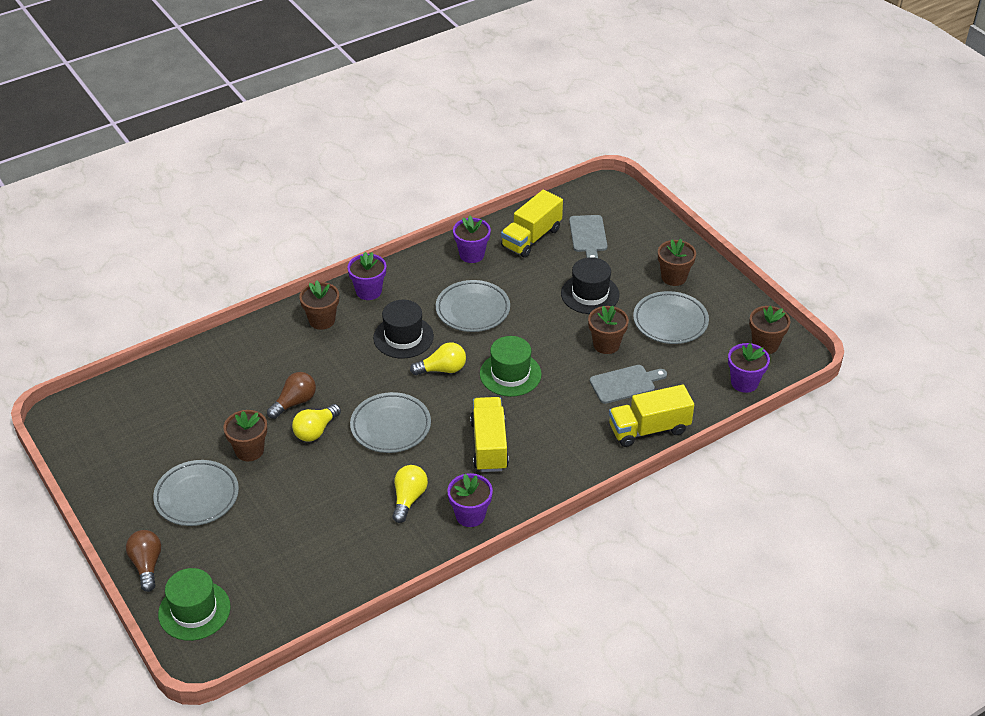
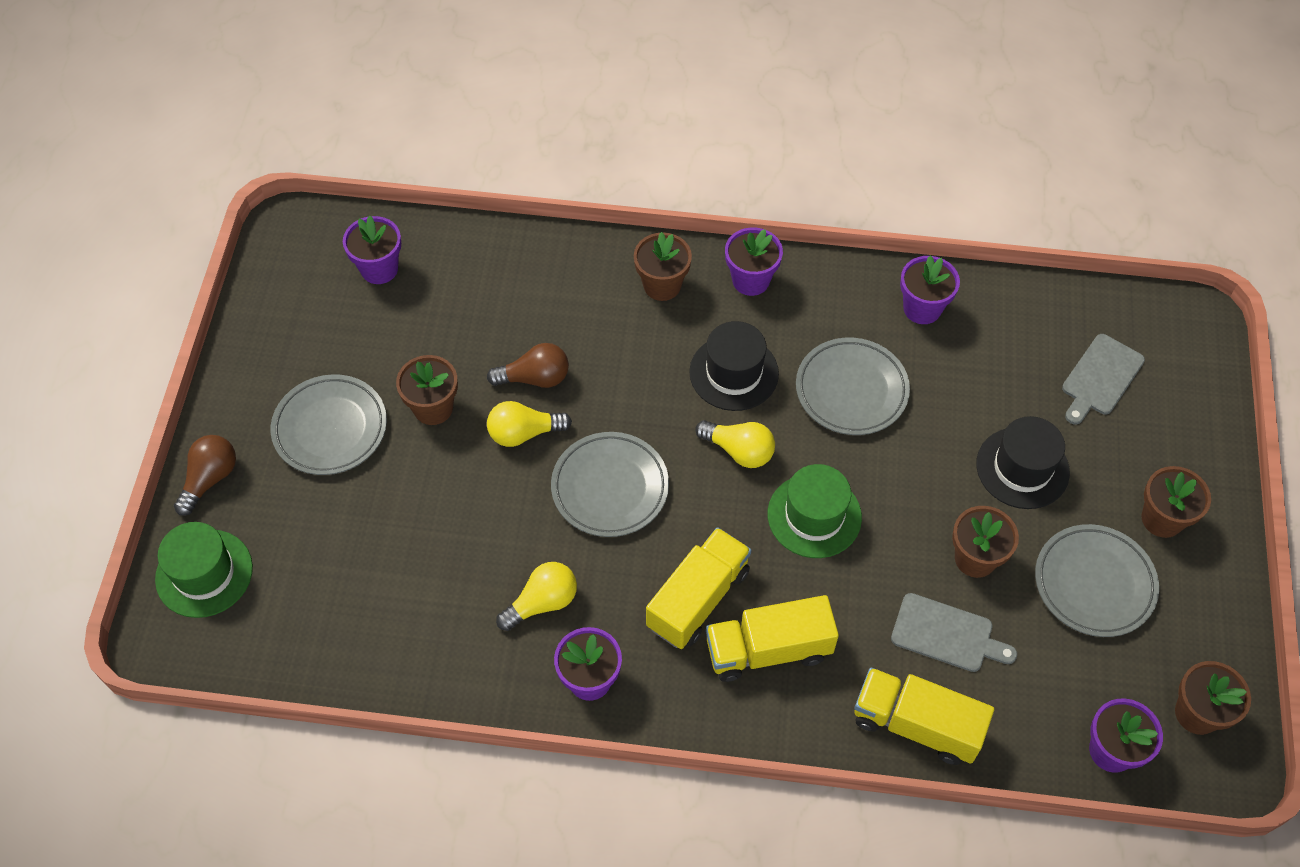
camera: 40 degrees right, 15 degrees up
(142, 405) = (379, 269): none -> purple flower pot
(531, 238) = (1021, 332): yellow truck -> yellow truck (768, 650)

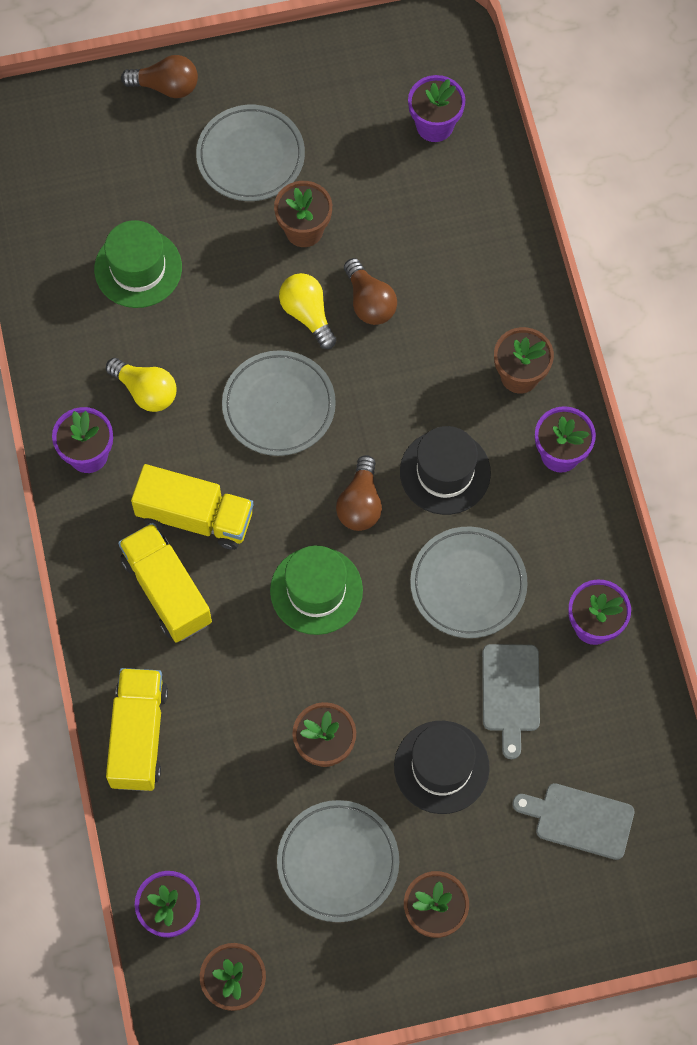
camera: 70 degrees right, 10 degrees up
(204, 573) = (78, 122): green hat -> green hat (138, 268)
(739, 451) = (360, 504): yellow light bulb -> brown light bulb
(946, 634) = (236, 740): grey cutting board -> grey cutting board (510, 693)

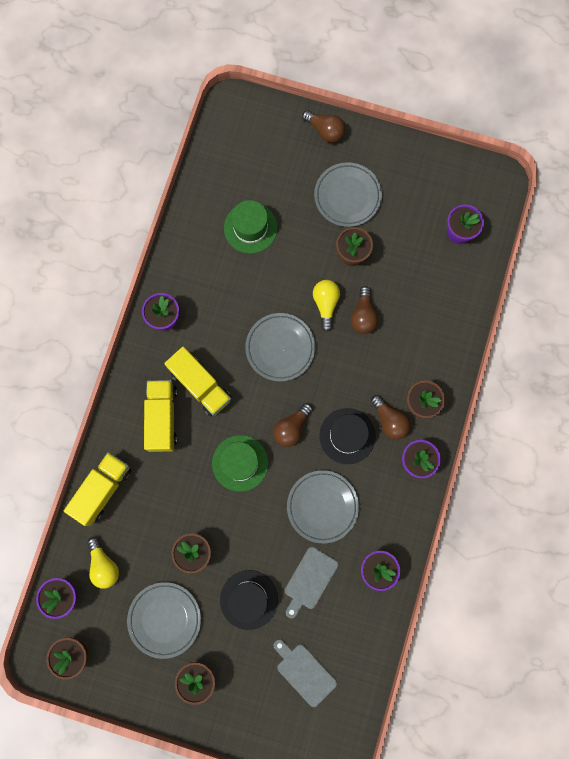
camera: 30 degrees right, 10 degrees up
(146, 391) = (215, 300): yellow light bulb -> yellow light bulb (104, 565)
(491, 420) = (389, 420): none -> brown light bulb

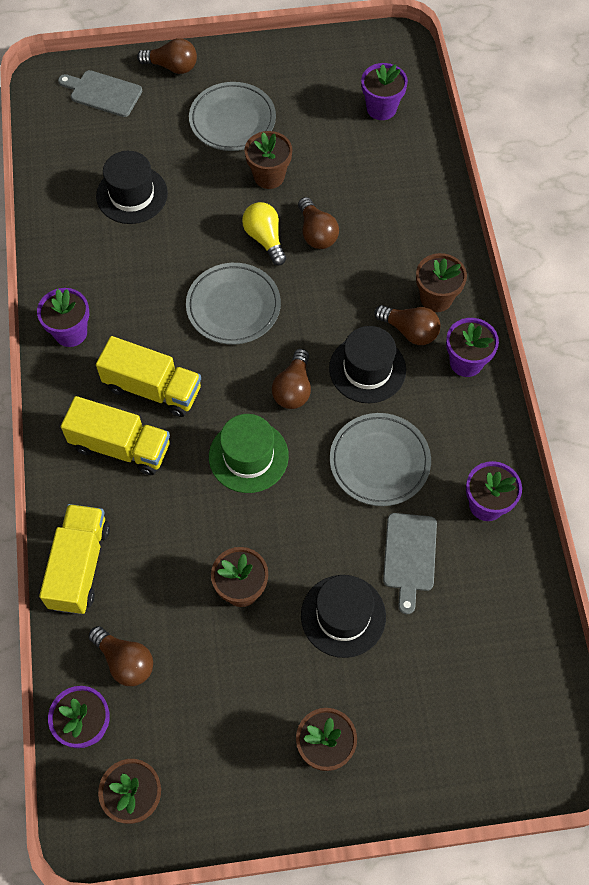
camera: 25 degrees left, 15 degrees down
(104, 565) = (125, 661): yellow light bulb -> brown light bulb
(162, 418) = (121, 446): yellow truck -> yellow truck turned 135 degrees clockwise
(164, 619) = (242, 693): grey plate -> none
(250, 228) = (132, 195): green hat -> black hat
(304, 672) = (463, 674): grey cutting board -> grey cutting board (103, 93)

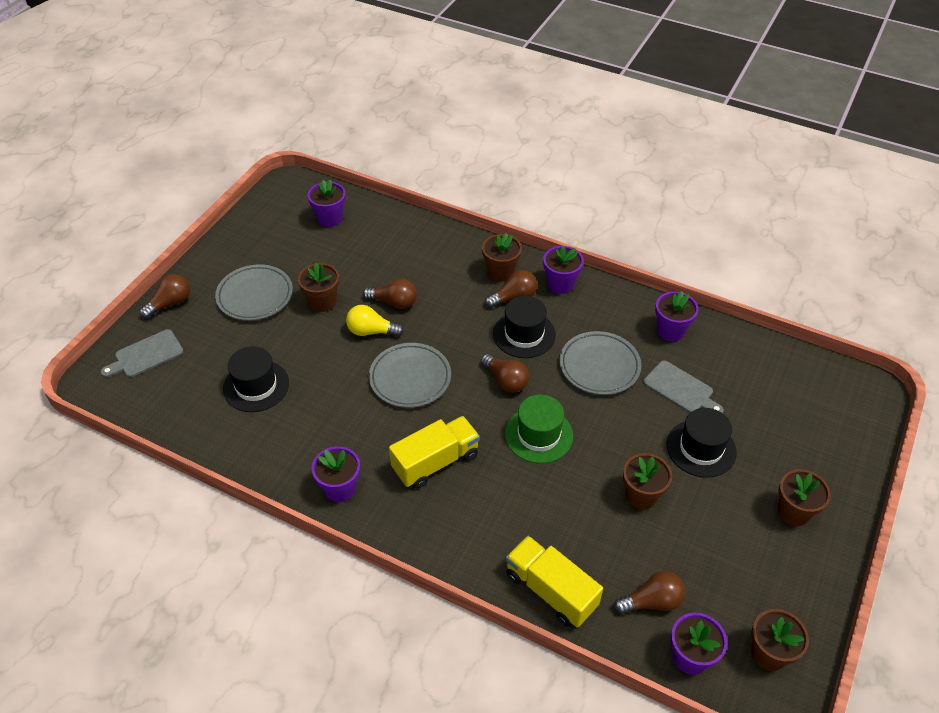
camera: 55 degrees left, 15 degrees down
(121, 446) = (468, 508): yellow truck -> none

